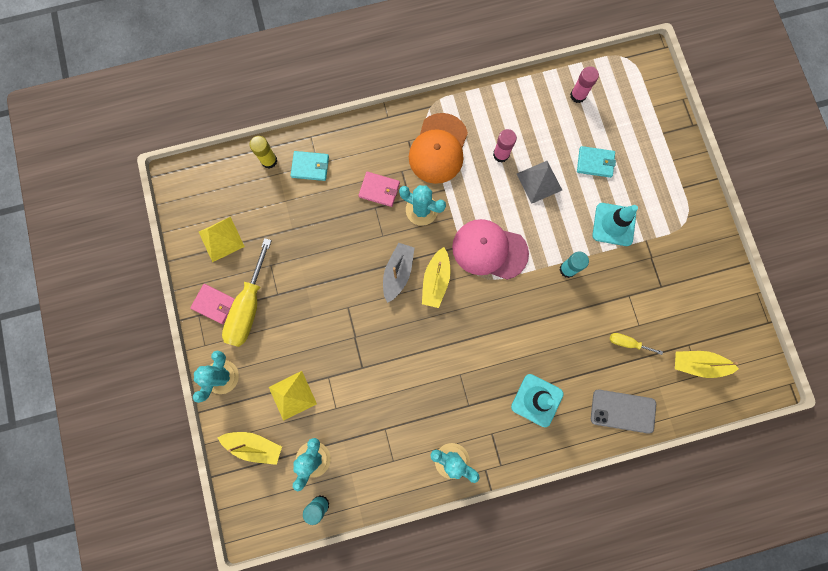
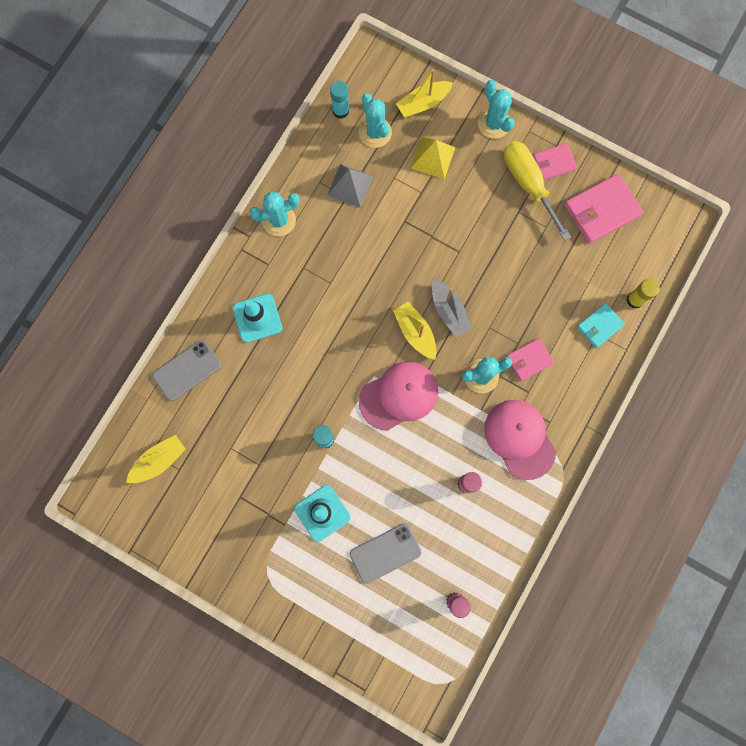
camera: 135 degrees right, 0 degrees up
(221, 239) = (601, 210): yellow pyramid -> pink wallet
(438, 149) = (519, 439): orange cap -> pink cap
(539, 182) = (414, 490): grey pyramid -> grey pyramid (350, 185)
(595, 163) = (385, 553): turquoise wallet -> grey phone
(627, 343) = (227, 425): yellow screwdriver -> none

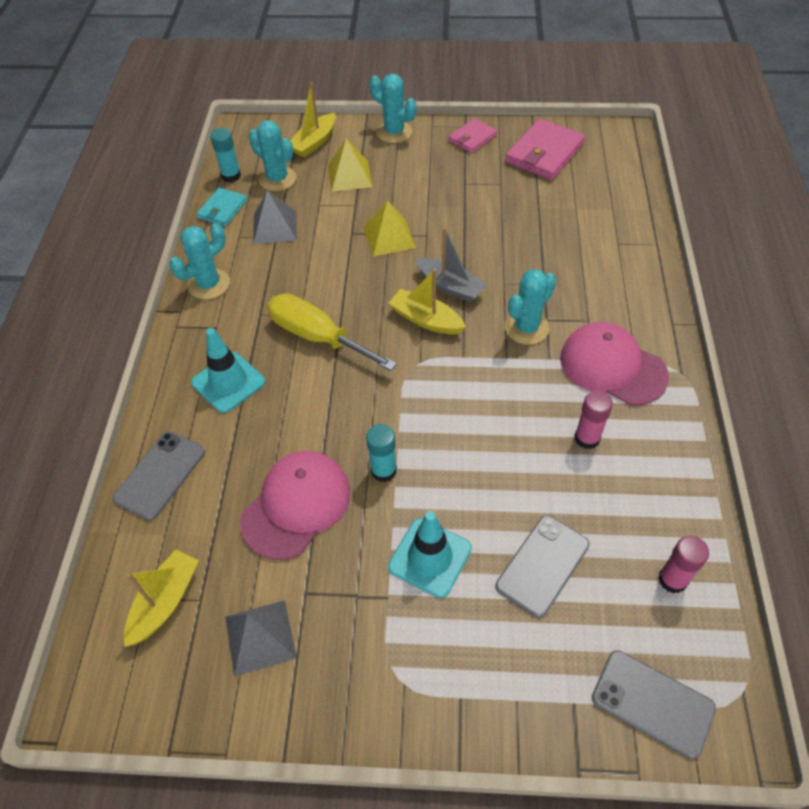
camera: 25 degrees left, 25 degrees down
(203, 511) = (260, 637): none -> grey pyramid
(396, 661) = (652, 703): none -> grey phone
(399, 395) = (446, 386): pink cap -> pink cap (296, 505)
(430, 240) = (389, 237): none -> yellow pyramid
(528, 184) = (459, 160): yellow screwdriver -> yellow screwdriver (317, 337)
(529, 360) = (567, 292): pink wallet -> none
(599, 326) = (615, 236): turquoise wallet -> turquoise wallet (222, 209)
(635, 300) = (631, 203): yellow glue stick -> none

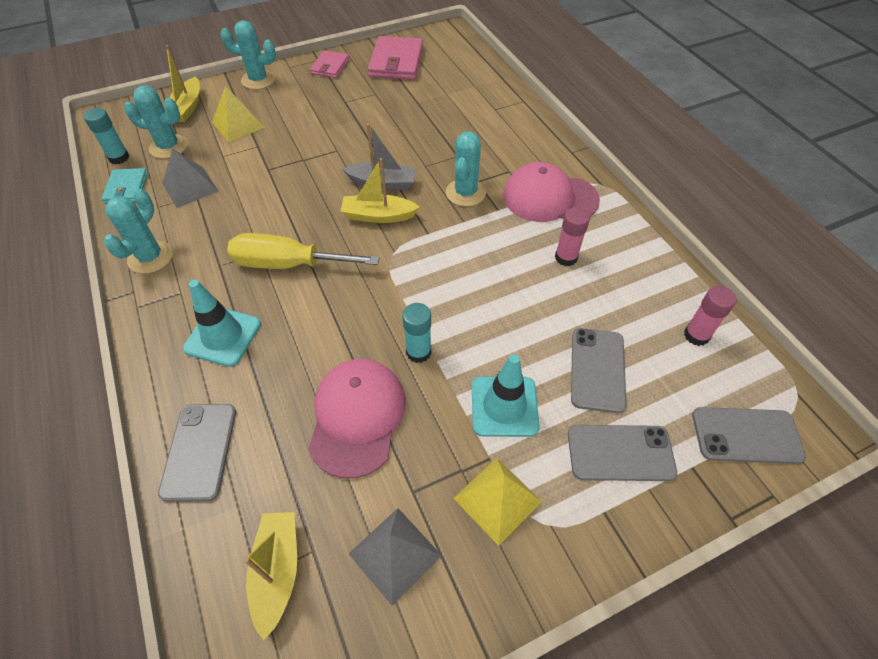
camera: 30 degrees left, 0 degrees up
(389, 237) = (304, 162): yellow pyramid -> yellow pyramid (497, 500)
(511, 654) = (620, 453): none -> grey phone

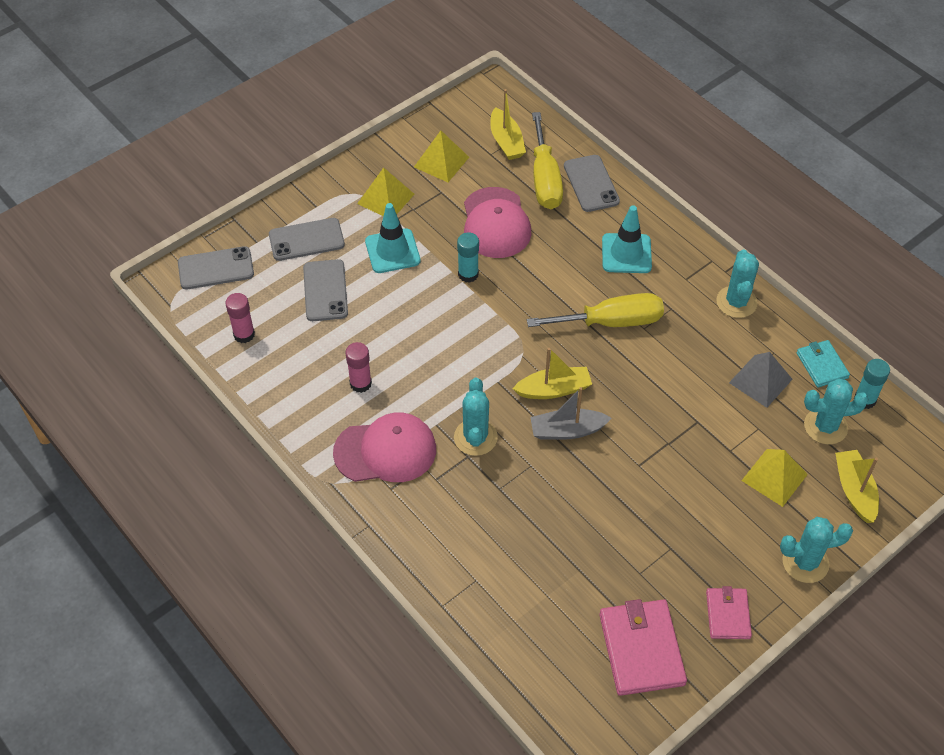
camera: 165 degrees right, 0 degrees up
(257, 476) = (545, 179): none -> yellow screwdriver
(395, 554) = (441, 162): grey pyramid -> yellow pyramid

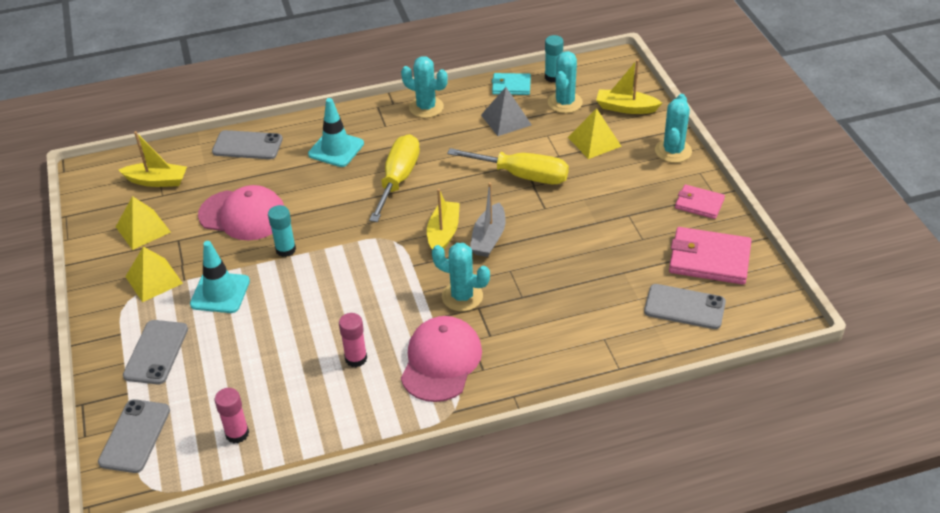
camera: 65 degrees left, 10 degrees down
(325, 290) = (230, 355): grey phone -> grey phone (684, 307)
(545, 179) = (219, 171): yellow screwdriver -> yellow screwdriver (522, 176)

